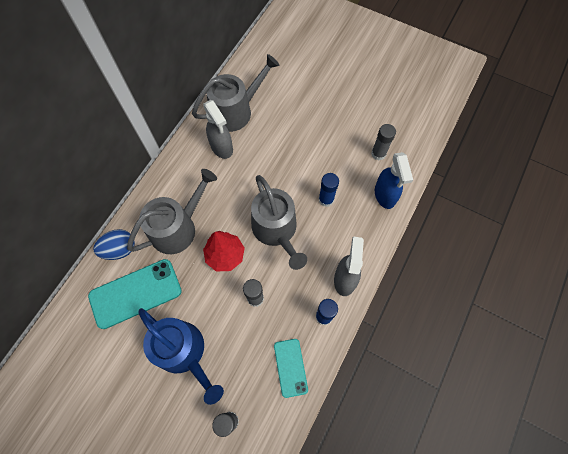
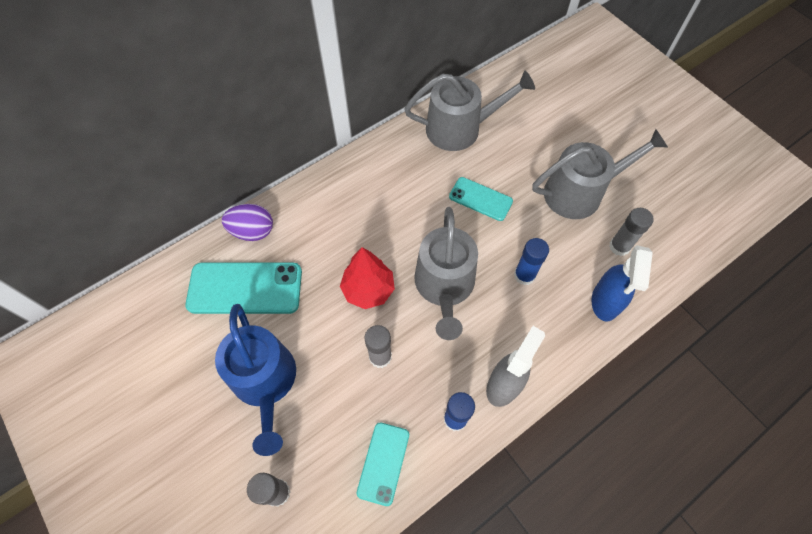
camera: 25 degrees right, 5 degrees down
(120, 249) = (252, 231): blue egg -> purple egg
(177, 228) = (328, 234): grey watering can -> grey watering can (579, 192)
(222, 147) = (424, 163): grey spray bottle -> none
(273, 158) = (480, 199): none -> turquoise phone

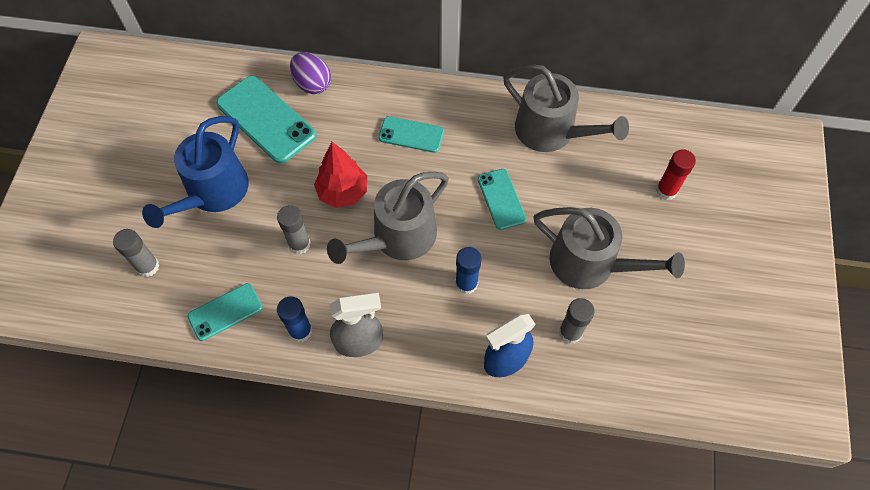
camera: 45 degrees right, 0 degrees up
(370, 207) = (411, 135): none -> turquoise phone
(568, 109) = (666, 190): none -> red glue stick

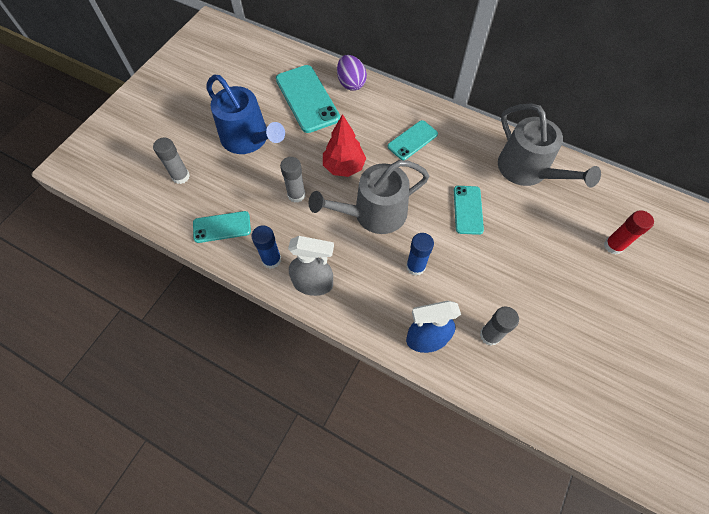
camera: 20 degrees right, 0 degrees up
(213, 192) = (248, 139): blue watering can -> blue watering can turned 90 degrees counterclockwise
(411, 135) = (412, 140): turquoise phone -> turquoise phone turned 75 degrees counterclockwise
(590, 263) = (526, 284): grey watering can -> none

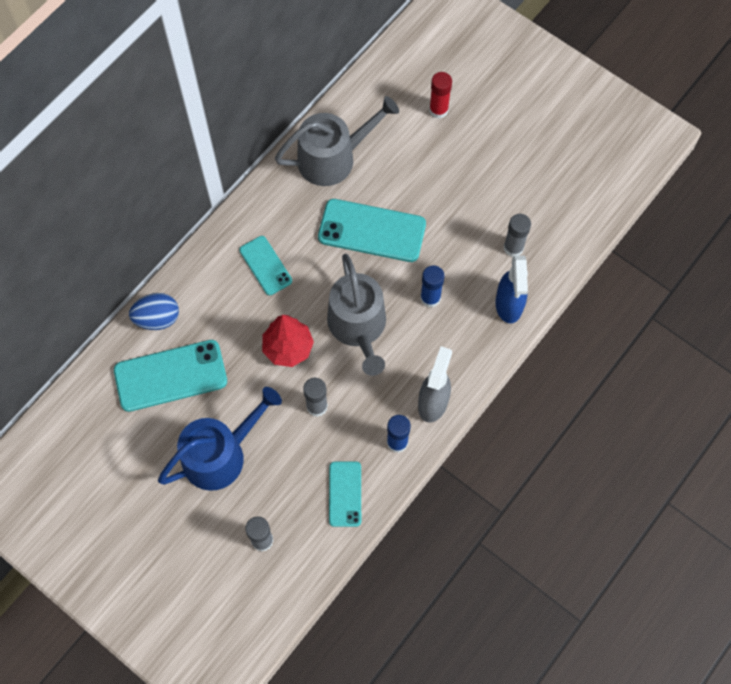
camera: 80 degrees left, 5 degrees up
(351, 83) = (157, 318): purple egg -> blue egg
(468, 210) = (372, 231): turquoise phone -> turquoise phone, size x1.70

